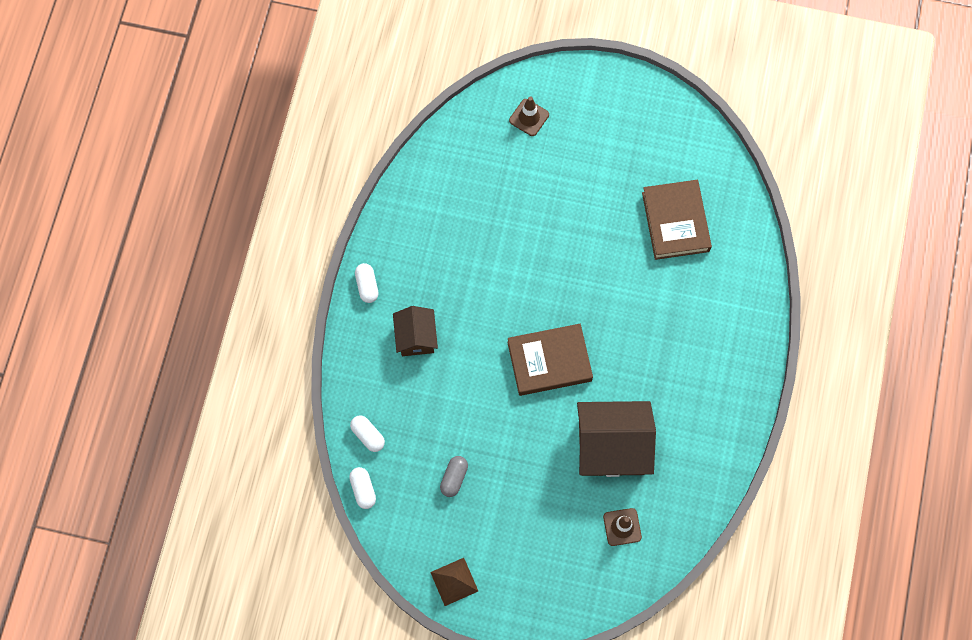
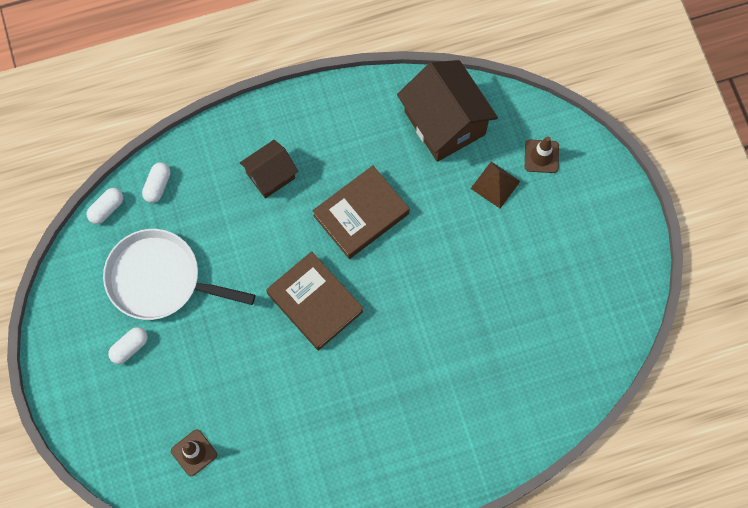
camera: 60 degrees right, 0 degrees up
(367, 286) = (294, 108): white capsule -> white capsule (130, 347)
(454, 478) = (159, 279): grey capsule -> white pan
(454, 581) = (65, 331): brown pyramid -> brown pyramid (495, 184)
(611, 447) = (265, 402): brown house -> brown house (445, 123)
(675, 222) = (521, 343): brown book -> brown book (361, 214)

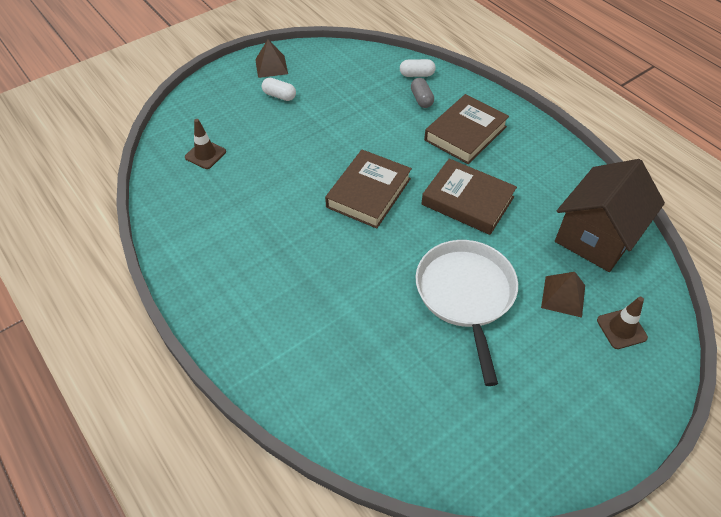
camera: 70 degrees right, 20 degrees down
(72, 342) = (271, 66): none -> brown pyramid
(107, 209) = (383, 55): white capsule -> none
(159, 279) = (342, 96): white pan -> white pan (465, 294)
(200, 197) = (421, 99): none -> grey capsule
(270, 176) = (465, 133): brown house -> brown book

